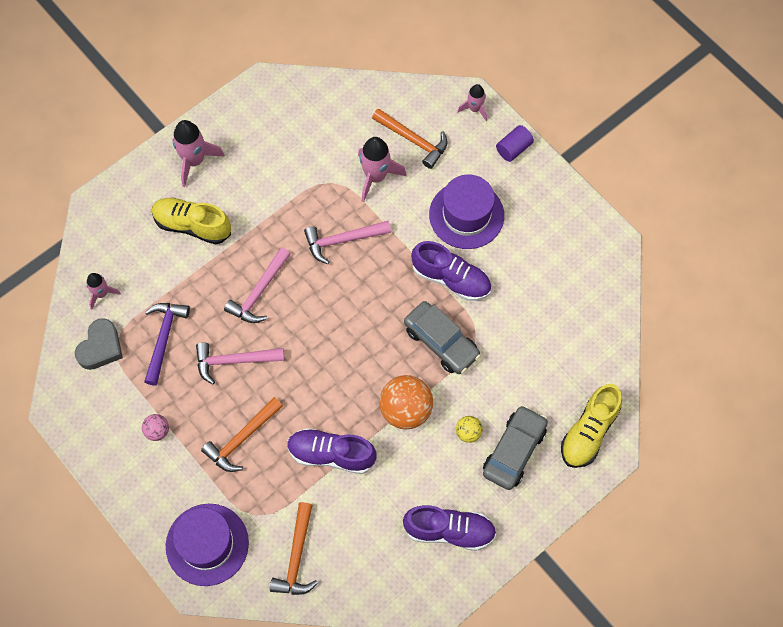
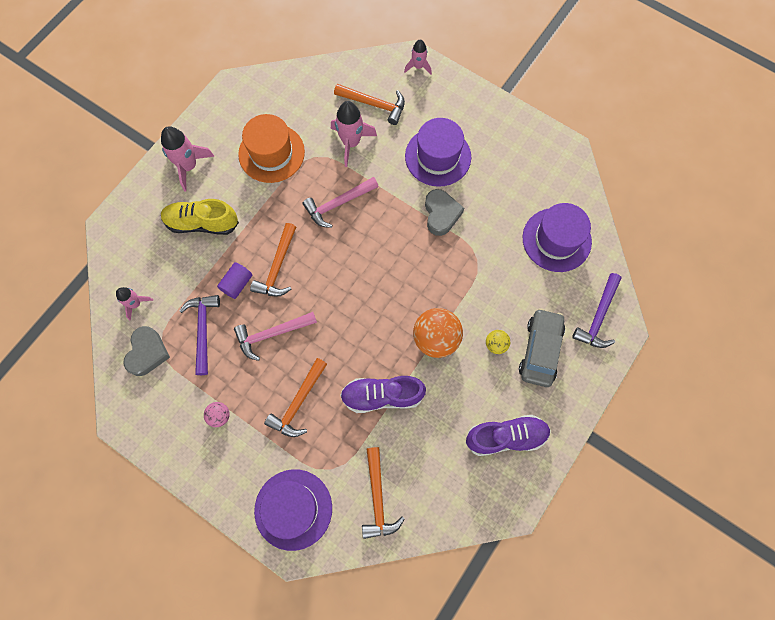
camera: 15 degrees left, 5 degrees up
(259, 292) = (277, 267): pink hammer -> orange hammer
(286, 167) = (271, 153): none -> orange hat
(441, 342) = (449, 271): grey car -> none
(451, 279) = (441, 214): purple shoe -> grey heart
(513, 148) = (460, 92): purple cylinder -> purple cylinder (237, 284)
(569, 338) = (556, 240): none -> purple hat
(589, 432) = (598, 317): yellow shoe -> purple hammer

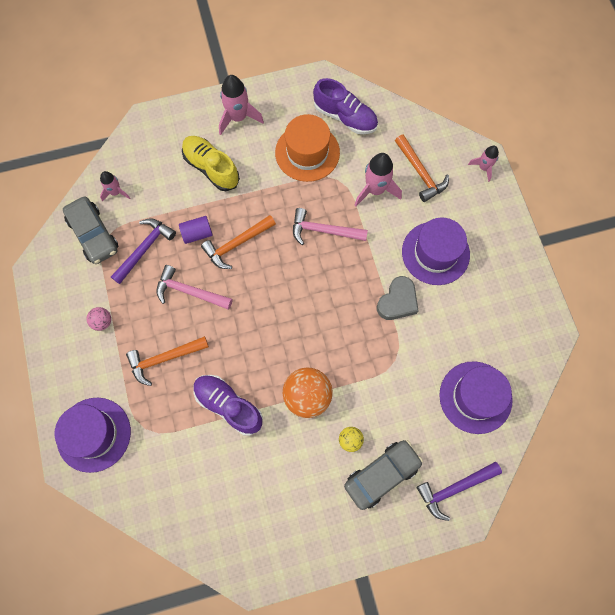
camera: 40 degrees right, 0 degrees up
(147, 353) = (93, 234): grey heart -> grey car
(377, 498) = (158, 480): orange hammer -> none
(506, 437) = (294, 519): purple shoe -> purple shoe (345, 117)

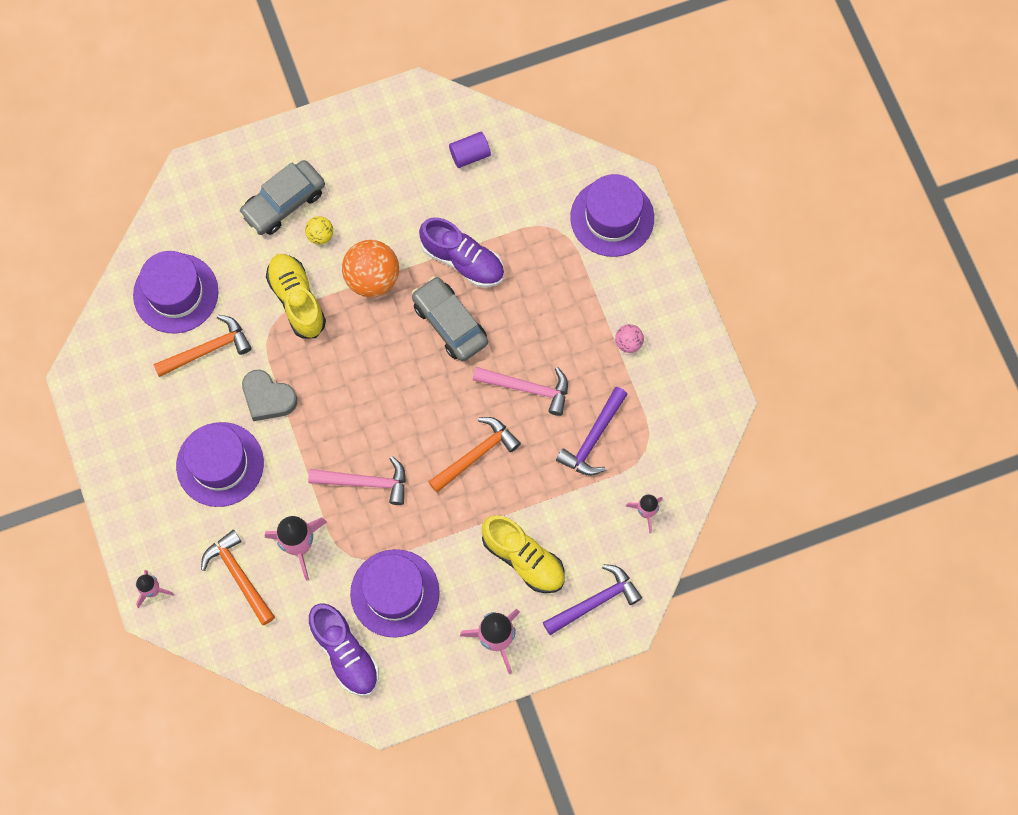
camera: 175 degrees right, 0 degrees up
(93, 234) = (662, 451): grey car -> grey car (450, 323)
(164, 359) = (546, 306): orange hammer -> orange hammer (208, 350)
(197, 233) = (529, 464): purple cylinder -> purple cylinder (470, 155)
(307, 152) = (395, 593): orange hat -> purple hat
(345, 117) = (345, 653): purple shoe -> purple shoe turned 150 degrees counterclockwise
(372, 382) = (297, 300): none -> yellow shoe
(397, 301) = (268, 398): grey heart -> grey heart turned 90 degrees counterclockwise
(454, 488) = (203, 196): purple hammer -> purple hammer (595, 601)

